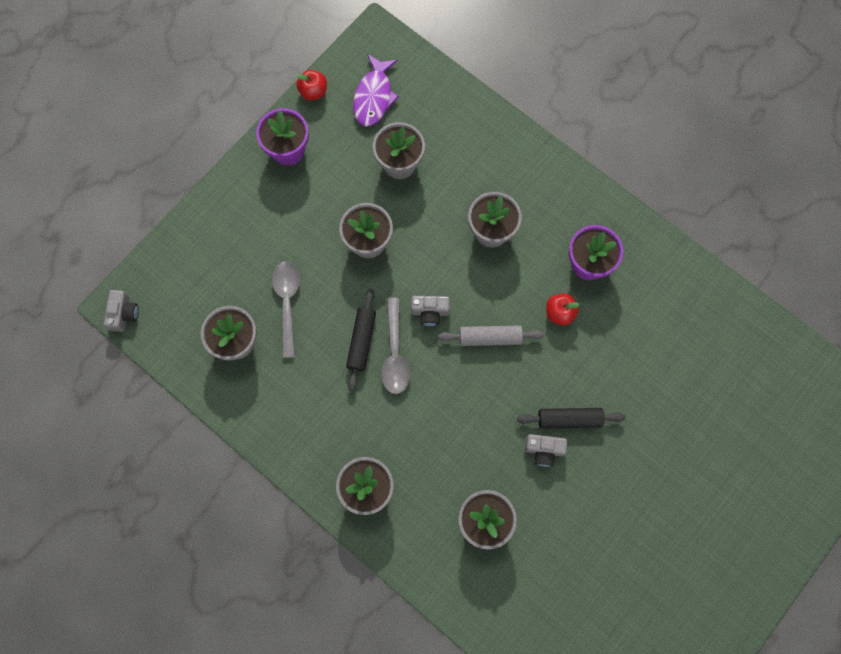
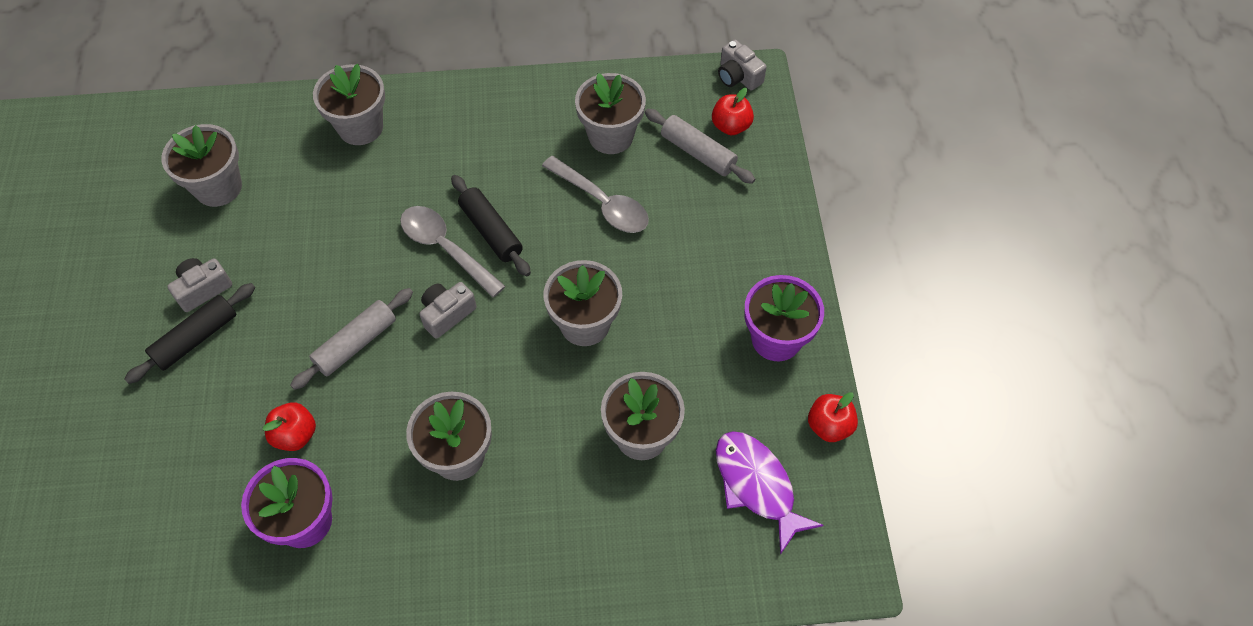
camera: 135 degrees right, 15 degrees down
(167, 285) = (731, 126): none -> red apple
(204, 285) = (698, 153): none -> grey rolling pin

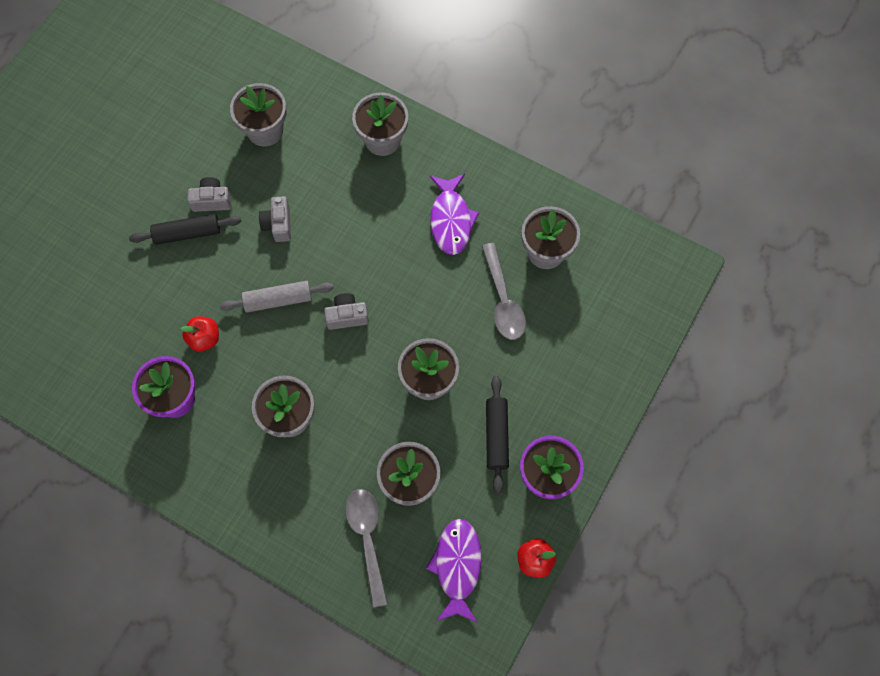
camera: 35 degrees right, 10 degrees up
(445, 248) = (377, 267): grey spoon -> grey spoon (367, 539)
(491, 161) = (451, 220): none -> purple fish
(491, 231) = (415, 274): black rolling pin -> black rolling pin (496, 436)
(698, 153) = (597, 303): grey rolling pin -> none
(731, 126) = (637, 297): red apple -> none
(738, 76) = (673, 260): grey camera -> grey camera (278, 224)

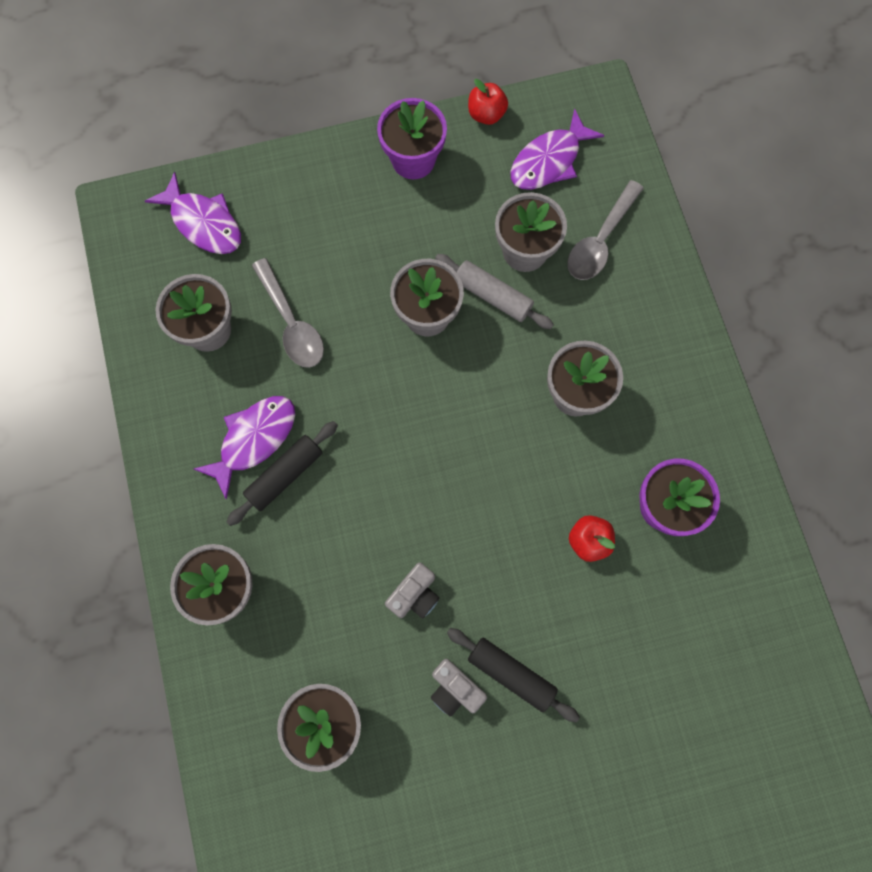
camera: 135 degrees left, 5 degrees up
(278, 300) = (486, 514): grey rolling pin -> grey rolling pin (492, 296)
(347, 316) = (439, 438): grey camera -> none
(496, 436) = (418, 222): black rolling pin -> black rolling pin (285, 475)
(503, 300) = (292, 323): grey spoon -> grey spoon turned 120 degrees clockwise
(624, 308) = (204, 223): none -> purple fish

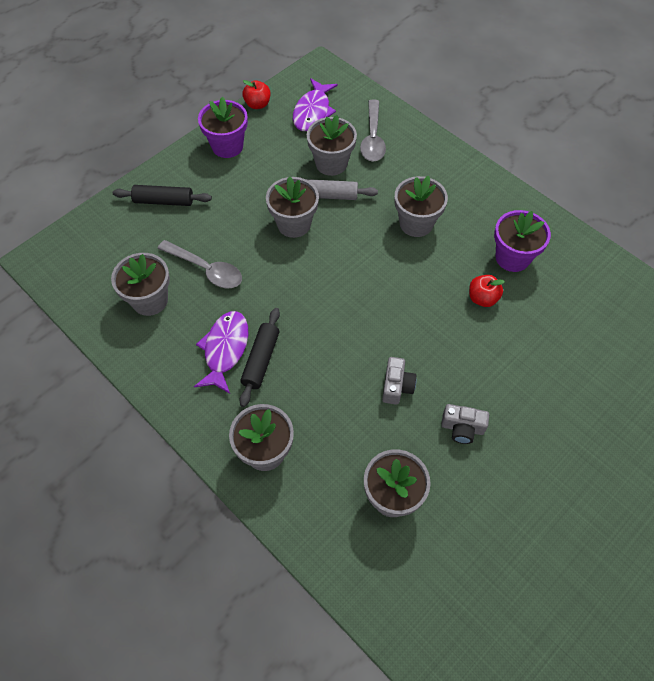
camera: 30 degrees left, 15 degrees down
(204, 223) = (107, 240): purple fish -> none
(511, 673) = (491, 399): black rolling pin -> black rolling pin (164, 201)

